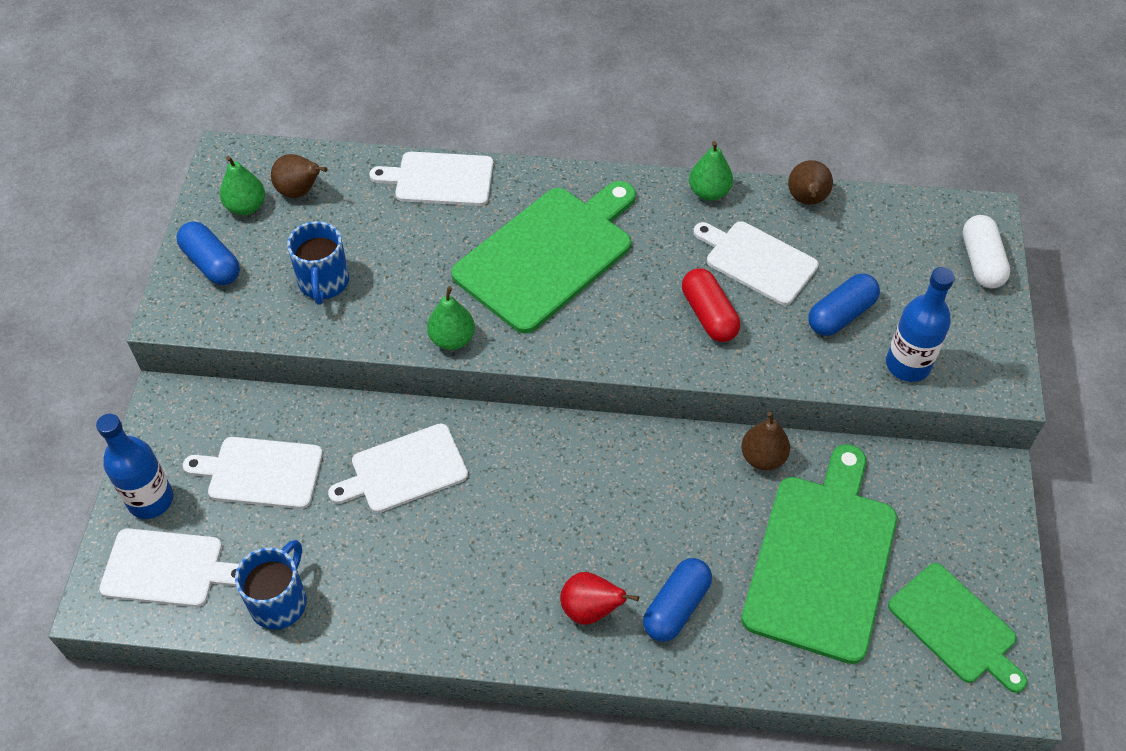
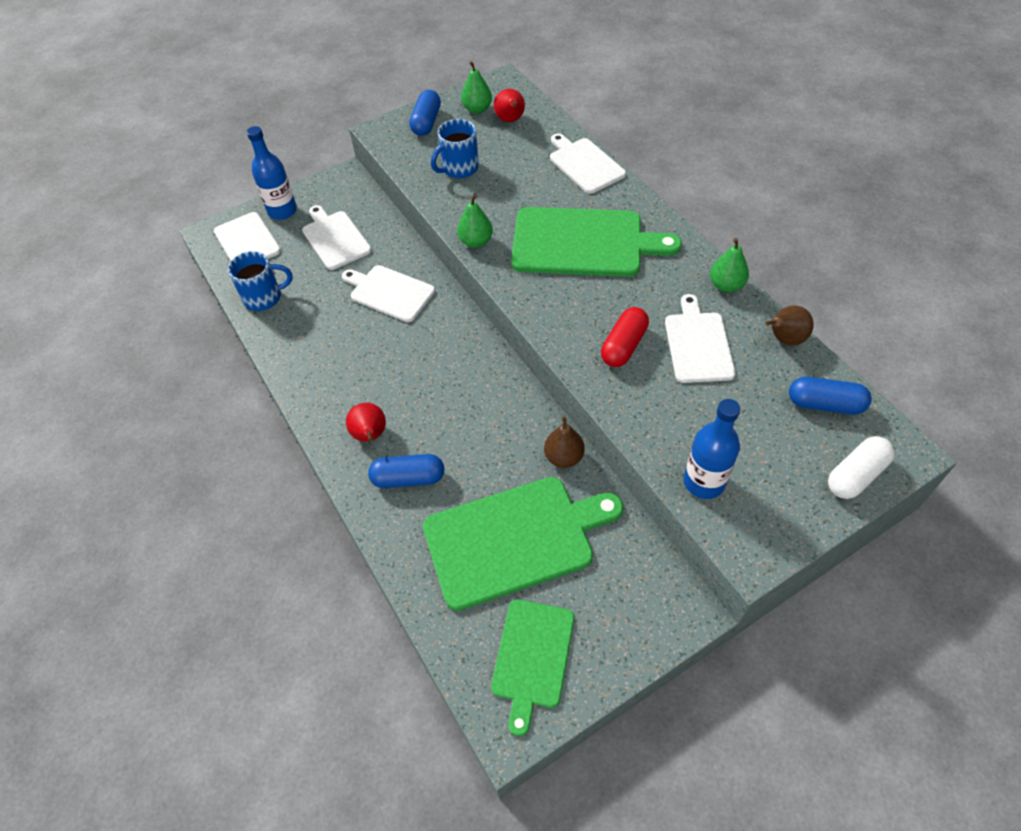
camera: 55 degrees right, 0 degrees up
(300, 191) = (510, 120): brown pear -> red pear
(841, 314) = (705, 416): blue capsule -> blue capsule (825, 404)

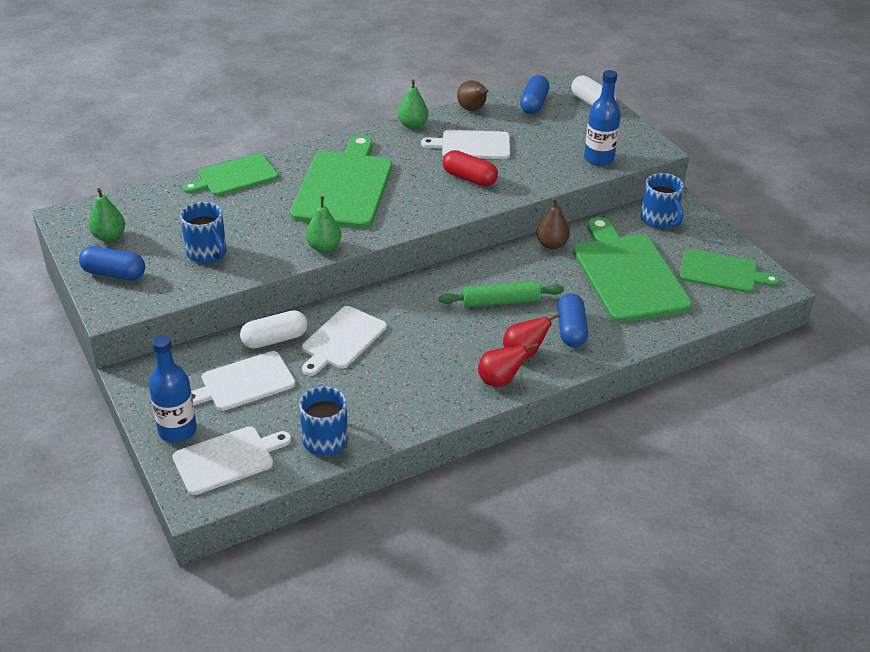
camera: 90 degrees left, 15 degrees down
(389, 248) = (275, 339): none -> white capsule
(453, 412) = (501, 301): none -> green rolling pin
(510, 120) = (141, 215): red pear -> red pear (500, 381)
(584, 164) = (234, 176): white cutting board -> green cutting board
(640, 583) = (659, 220): none -> blue mug

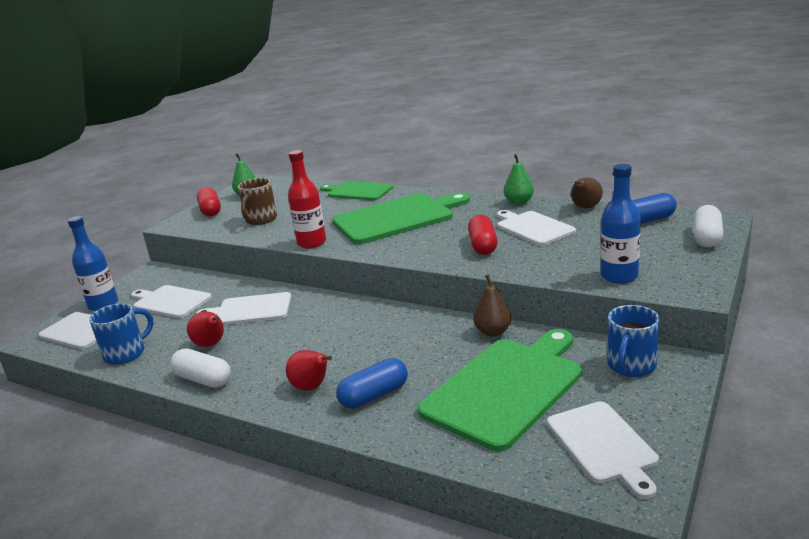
camera: 60 degrees right, 15 degrees down
(114, 274) = (210, 211): blue capsule -> red capsule
(207, 253) = (260, 220): blue mug -> brown mug
(275, 339) = (227, 290): white capsule -> white capsule (203, 379)
(324, 247) = (312, 243): green pear -> red bottle
(500, 381) = (260, 392): red pear -> red pear (211, 344)
(501, 301) = (374, 346): green rolling pin -> none
(722, 272) = (603, 444): green cutting board -> white cutting board

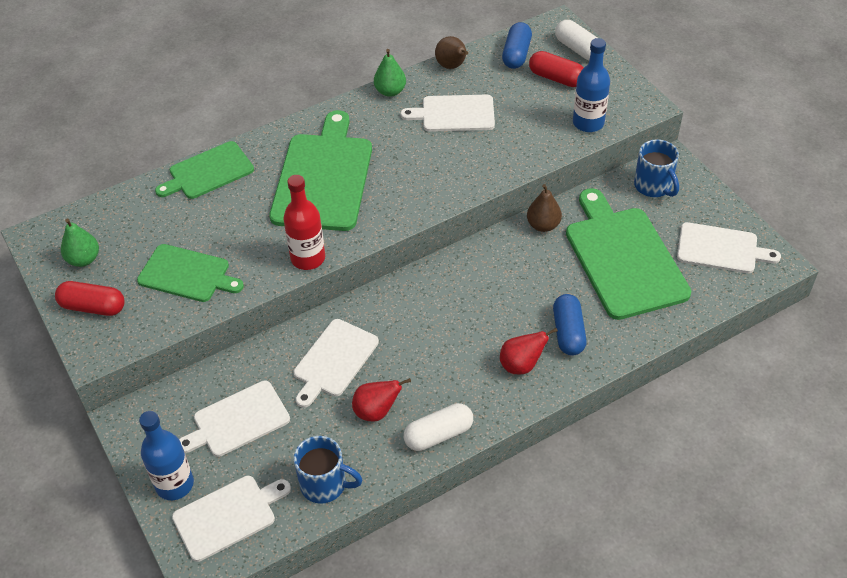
camera: 60 degrees left, 25 degrees up
(126, 353) = (325, 484): blue mug -> blue mug turned 120 degrees clockwise
(260, 220) = (187, 274): brown mug -> green cutting board
(483, 245) = (454, 158): red capsule -> red capsule (556, 78)

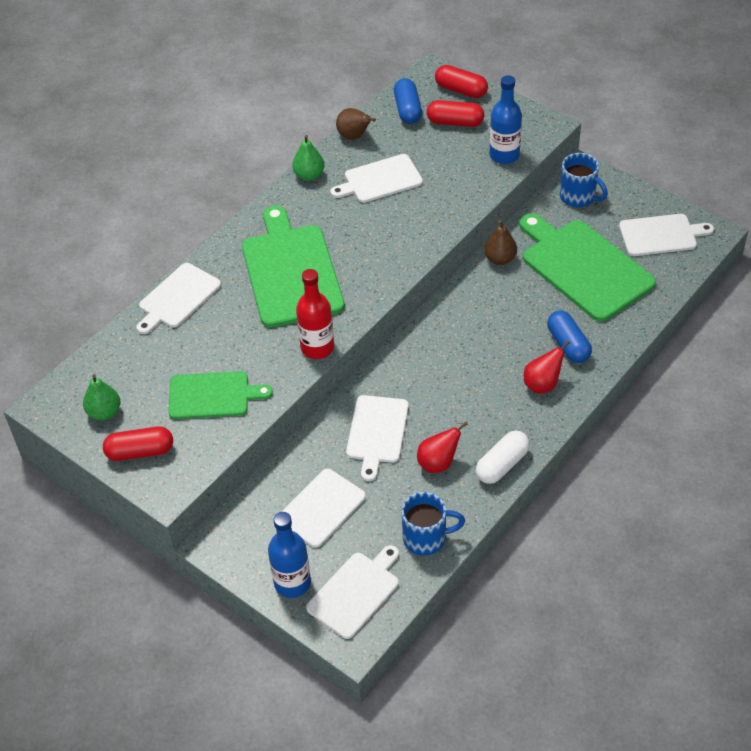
camera: 20 degrees left, 0 degrees up
(208, 172) = (178, 298): green cutting board -> white cutting board
(578, 49) = (461, 90): white capsule -> red capsule

